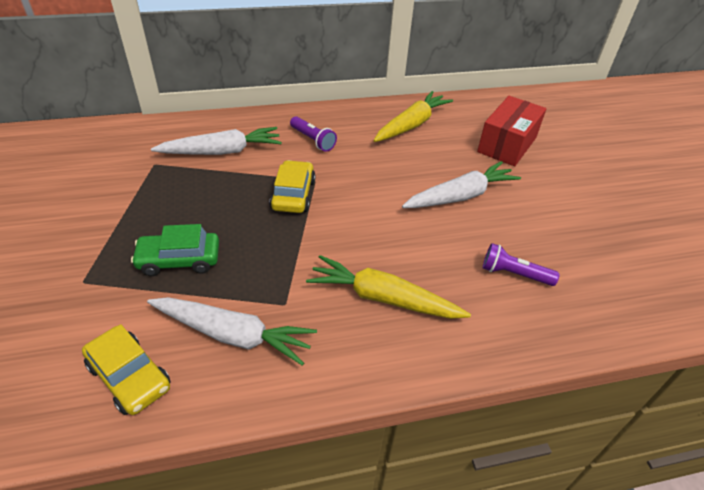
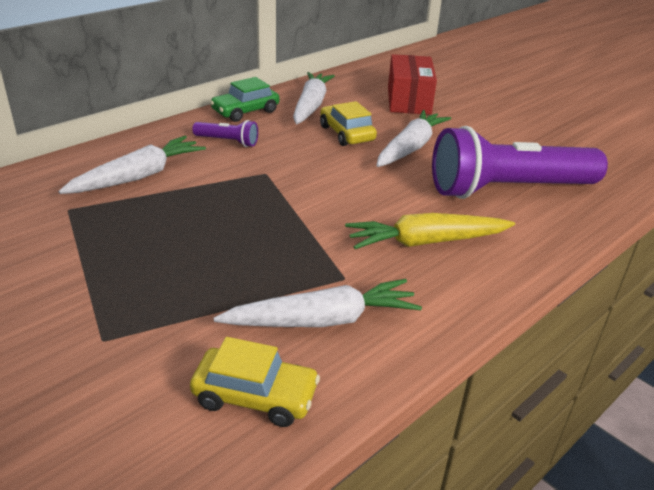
camera: 30 degrees left, 10 degrees down
(179, 260) = (196, 281): green car -> green car (245, 111)
(293, 194) = (257, 190): yellow car -> yellow car (346, 133)
(411, 125) = (311, 106): yellow carrot -> white carrot
(514, 274) = (508, 189): purple flashlight -> purple flashlight, size x2.42

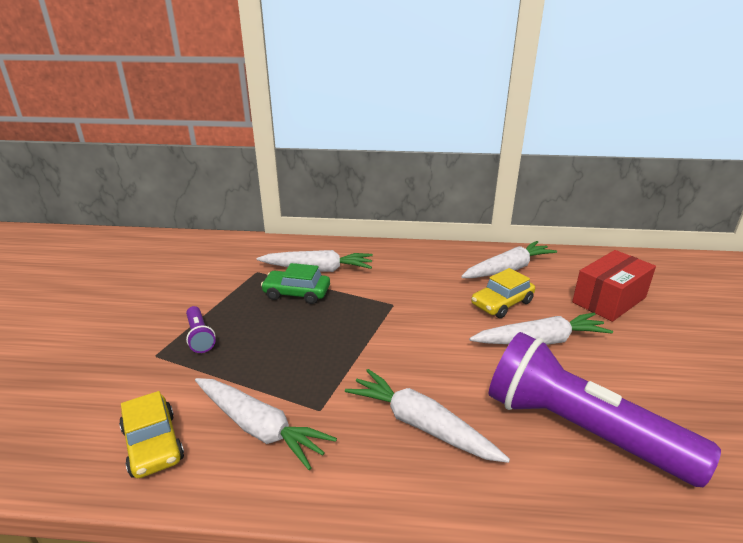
camera: 50 degrees right, 5 degrees down
(227, 141) = (404, 270): purple flashlight -> purple flashlight (199, 336)
(245, 111) = (451, 254): green car -> green car (297, 293)
(346, 133) = (502, 303): yellow car -> yellow car turned 150 degrees counterclockwise
(426, 242) = (420, 425): yellow carrot -> white carrot

